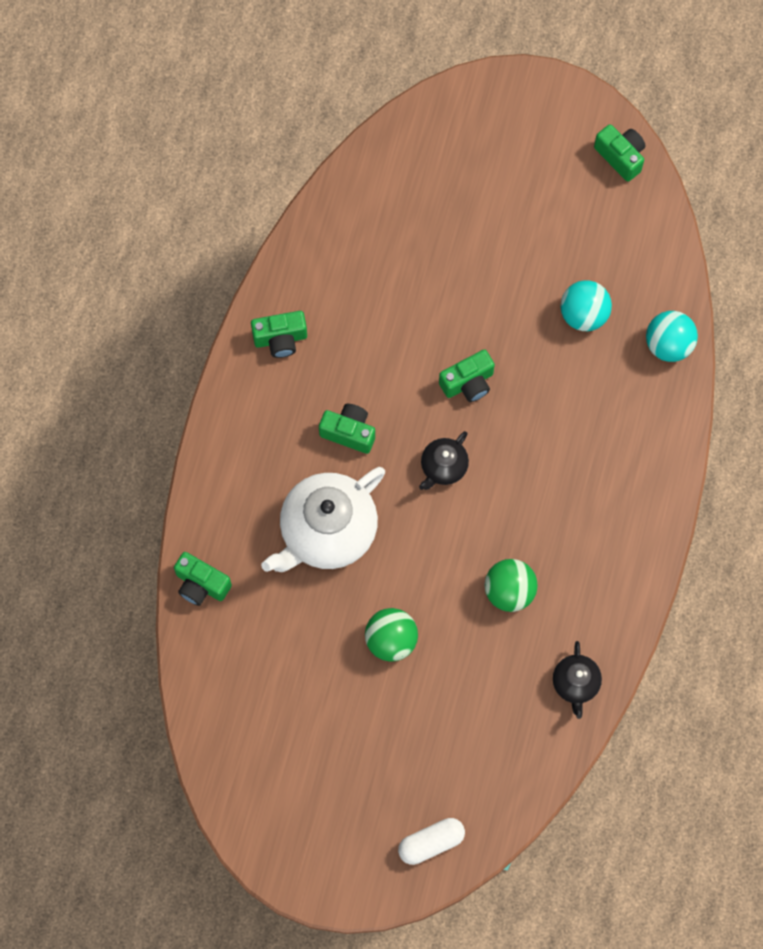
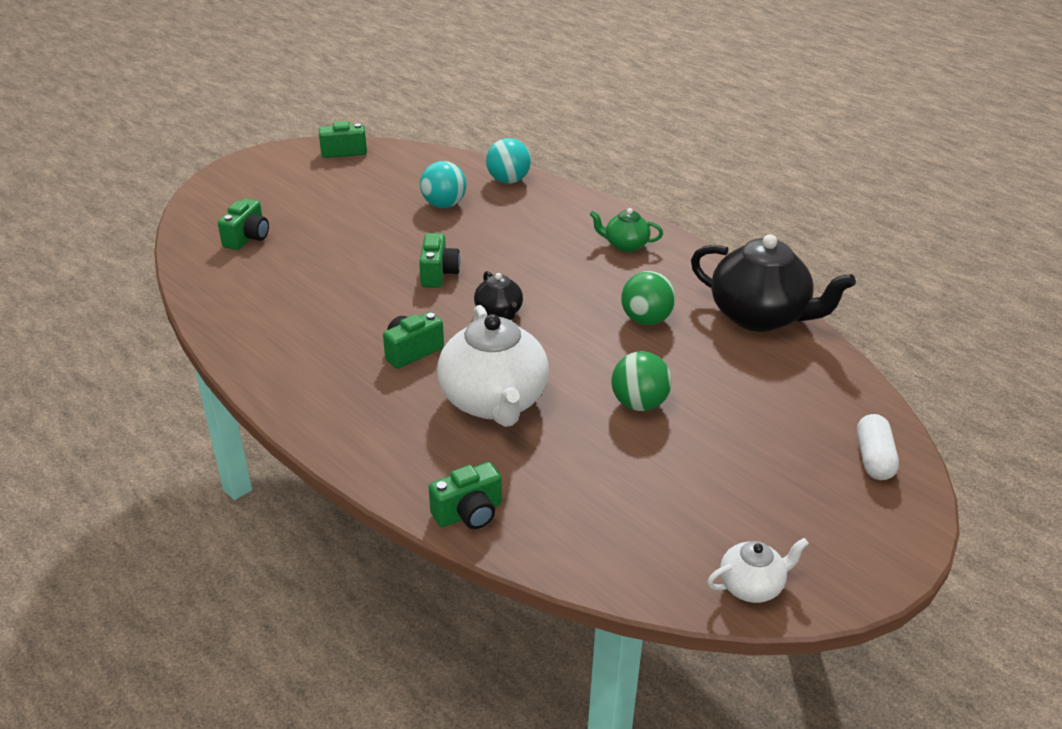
camera: 60 degrees left, 35 degrees down
(243, 804) = (752, 586): none -> white teapot
(280, 339) = (279, 357): green camera -> green camera (247, 238)
(575, 684) = (760, 316): black teapot -> black teapot, size x2.02
(619, 515) = (625, 245): none -> green teapot

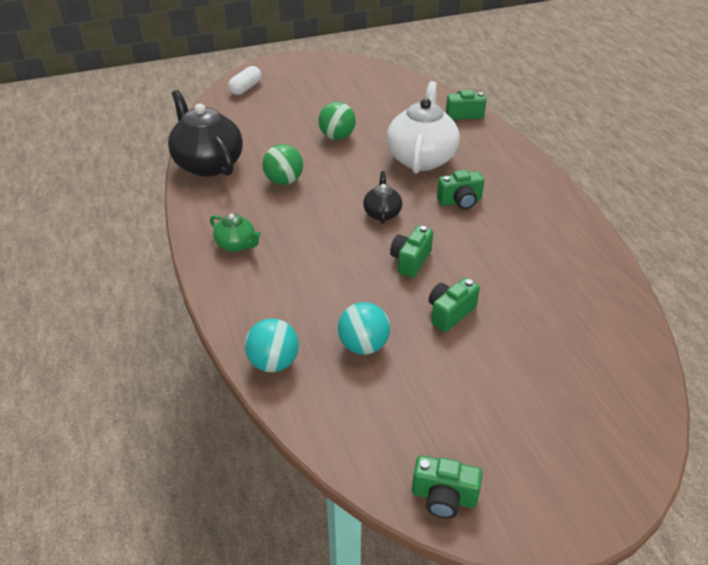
camera: 155 degrees left, 5 degrees up
(247, 238) = (583, 359): green camera -> green camera (450, 313)
(752, 586) = (354, 66): white teapot -> none

